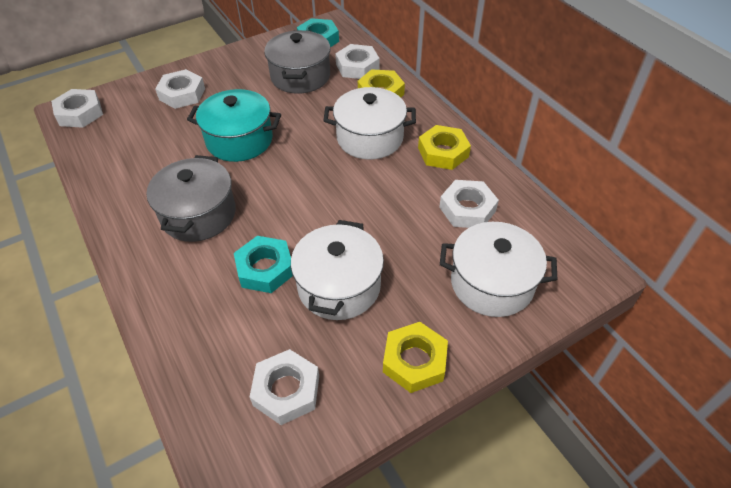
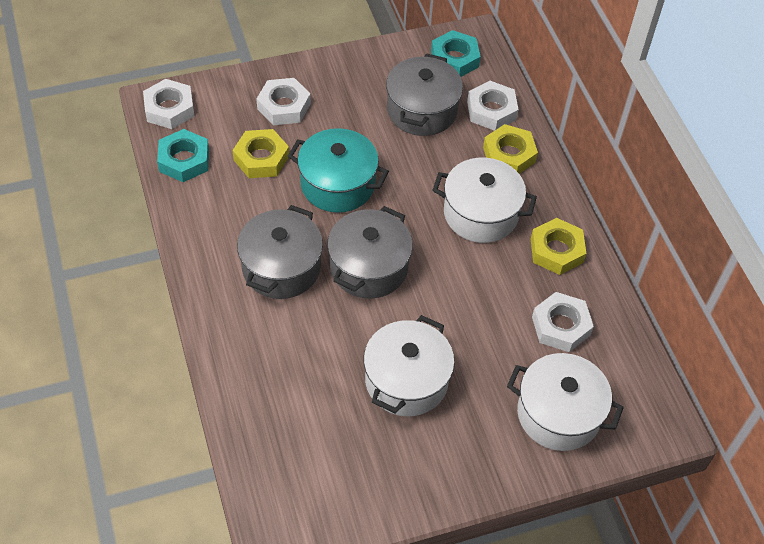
camera: 10 degrees right, 5 degrees up
(265, 269) = (338, 345): turquoise nut -> turquoise nut (184, 160)
(281, 198) = (369, 267): none -> grey pot
(286, 390) = (335, 470): white nut -> none
(414, 361) = (459, 472): yellow nut -> yellow nut (261, 158)

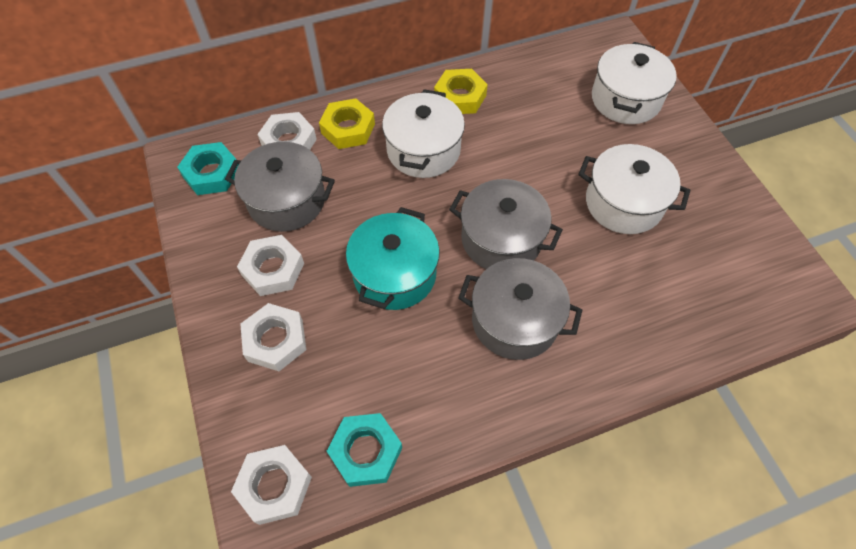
camera: 90 degrees left, 5 degrees up
(261, 158) = (359, 358): yellow nut -> none
(561, 326) = (540, 96): white nut -> white nut (273, 269)

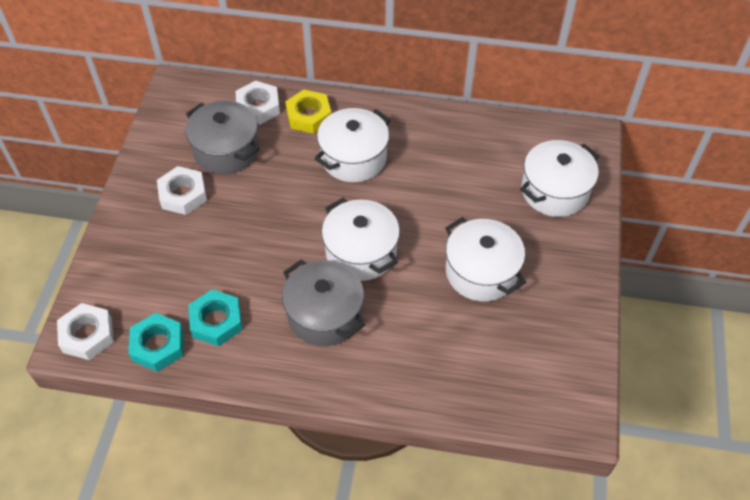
camera: 30 degrees right, 5 degrees down
(212, 173) = (188, 106): turquoise nut -> turquoise nut (216, 321)
(275, 340) = (151, 243): white nut -> none
(394, 274) = (263, 239): turquoise pot -> none
(460, 97) = (415, 128): yellow nut -> none
(501, 239) = (361, 252): grey pot -> white pot

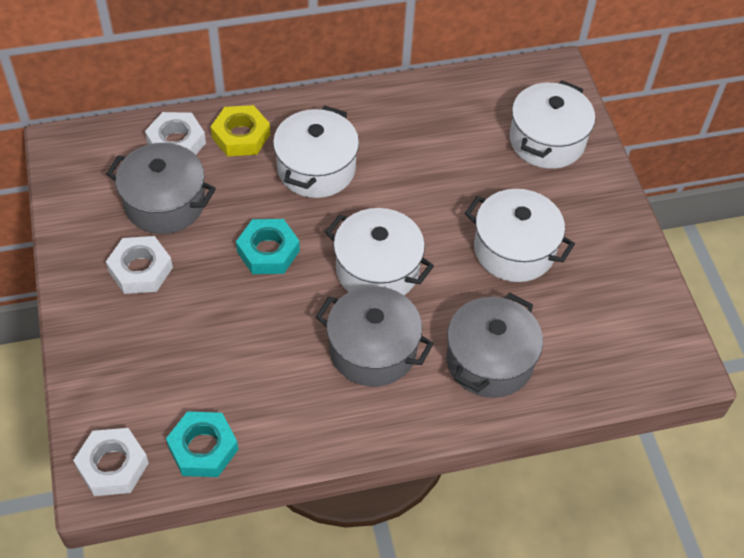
camera: 25 degrees left, 0 degrees up
(216, 321) = (256, 398): turquoise nut -> turquoise nut (268, 251)
(414, 356) = (489, 361): none -> grey pot

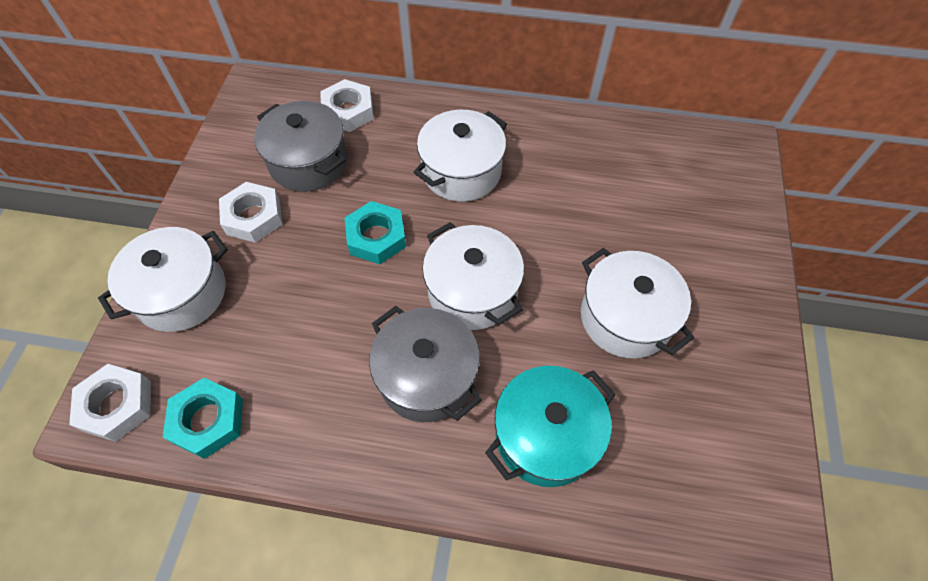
camera: 25 degrees right, 5 degrees up
(241, 136) = (408, 121): yellow nut -> none
(489, 361) = (546, 435): grey pot -> turquoise pot
(547, 140) = (707, 212): white pot -> white pot (181, 293)

